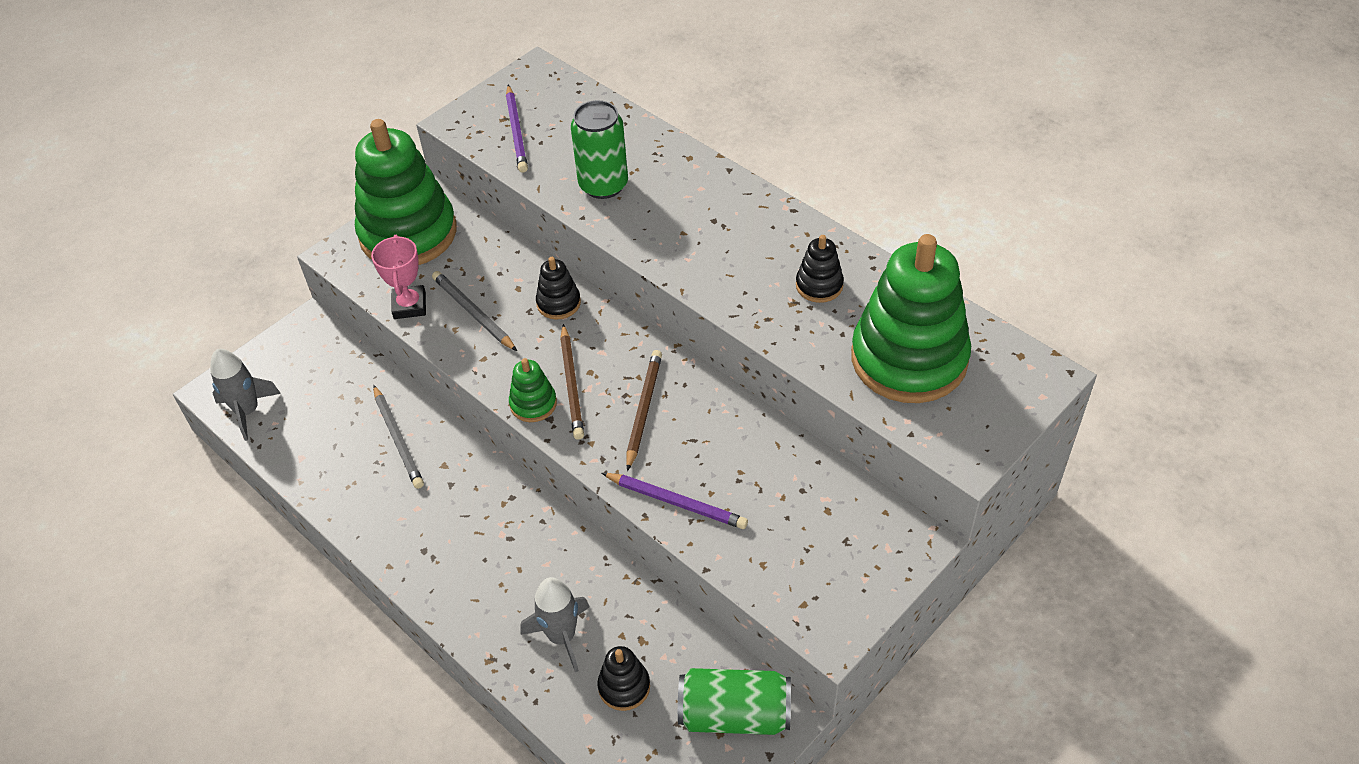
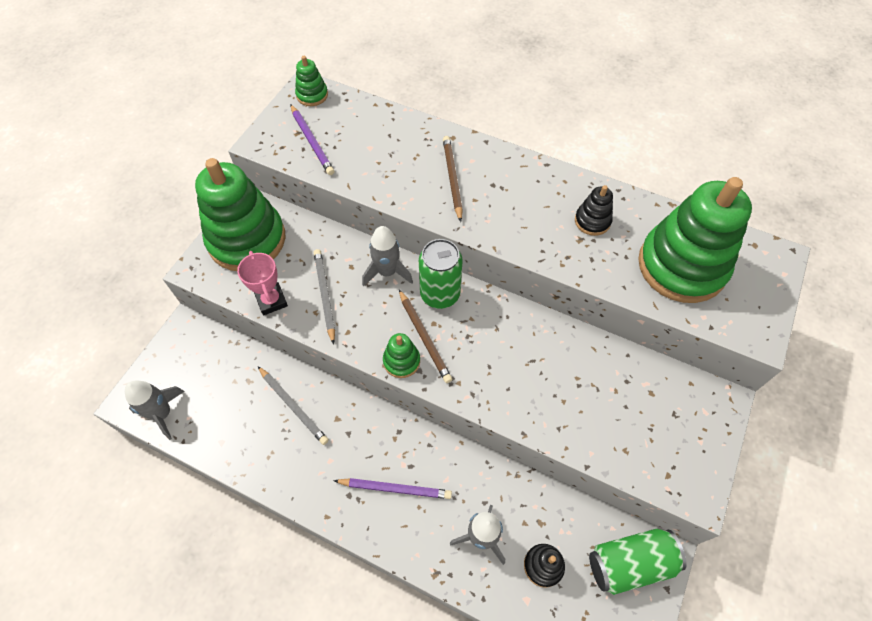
camera: 20 degrees left, 10 degrees up
(473, 313) = (325, 295): grey pencil -> grey pencil turned 45 degrees clockwise
(539, 79) = (312, 95): none -> green stacking toy
(558, 303) = (387, 272): black stacking toy -> grey rocket
(603, 185) = (398, 173): green can -> green can (440, 294)
(644, 410) = (486, 345): brown pencil -> brown pencil (452, 179)
(676, 502) = (542, 416): purple pencil -> purple pencil (395, 489)

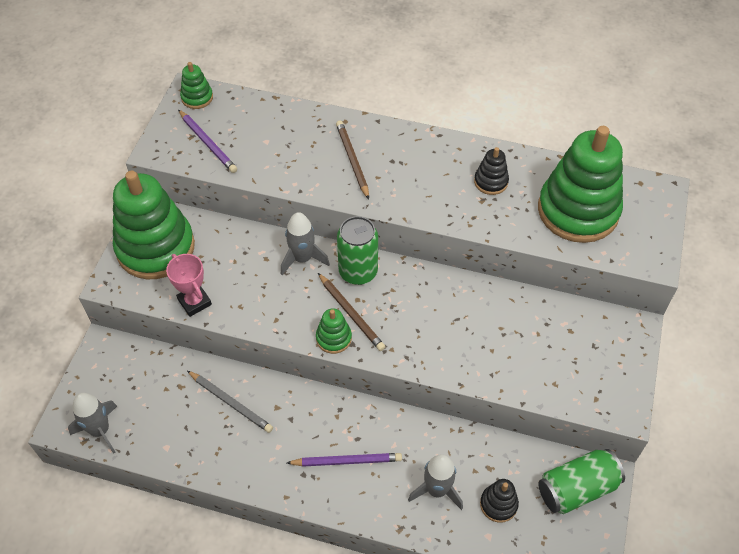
camera: 10 degrees left, 5 degrees down
(325, 295) = (246, 289): grey pencil -> none

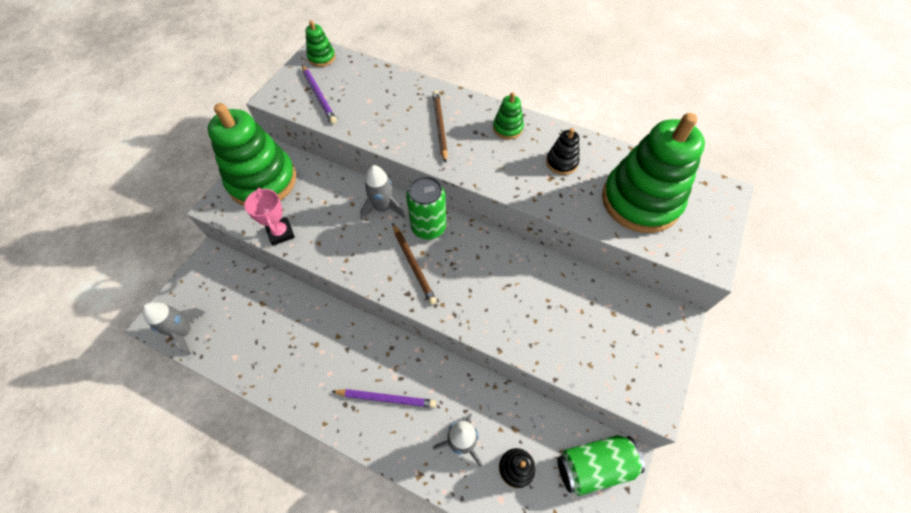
camera: 10 degrees right, 5 degrees up
(230, 402) = (299, 325): grey pencil -> none
(333, 338) = (392, 285): green stacking toy -> green stacking toy (507, 128)

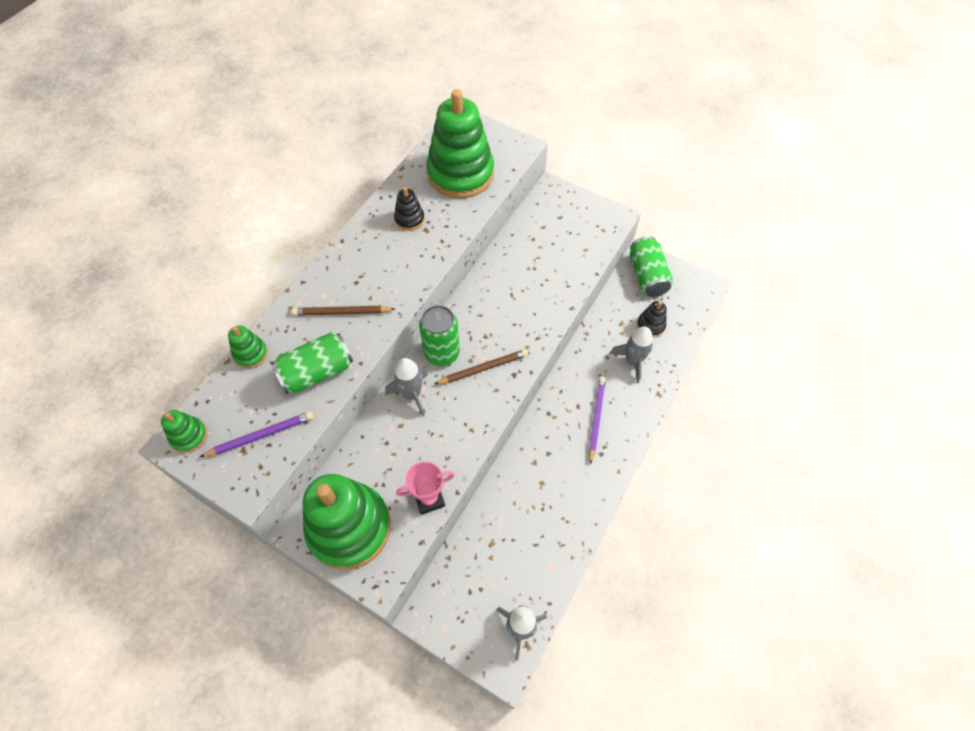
camera: 85 degrees left, 0 degrees up
(377, 119) = (317, 372): none -> green can
(507, 128) = (357, 255): green stacking toy -> green stacking toy (250, 354)

